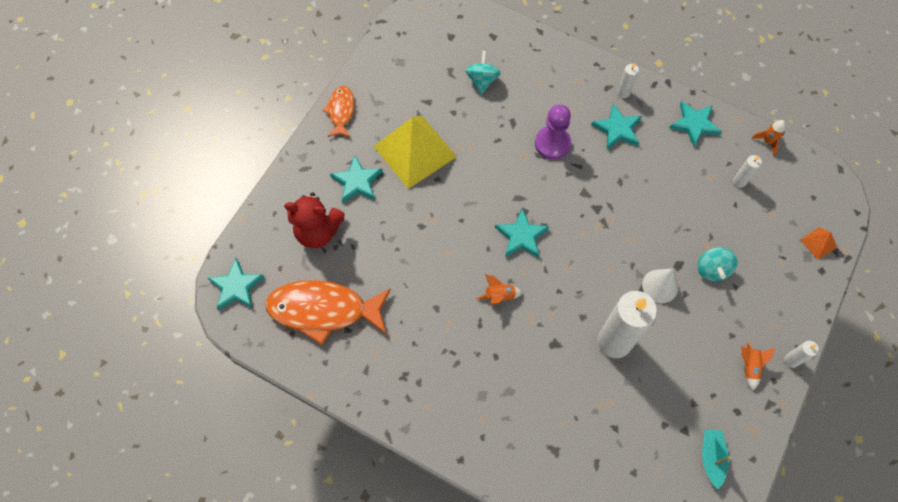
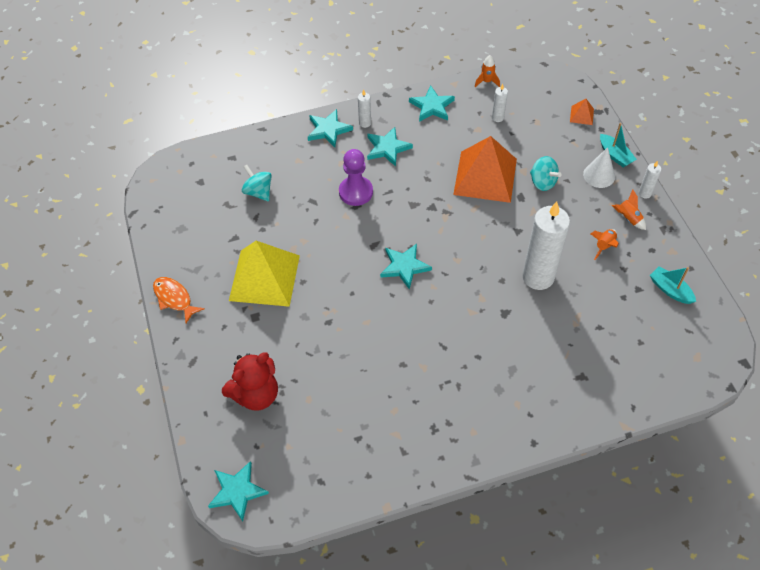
camera: 45 degrees left, 10 degrees down
(323, 310) = (325, 442): orange fish -> none
(357, 181) = (245, 334): turquoise star -> turquoise star (328, 130)
(499, 296) = (435, 317): orange rocket -> orange rocket (604, 246)
(660, 286) = (525, 219): white cone -> white cone (599, 175)
(669, 221) = (485, 176): none -> orange pyramid
(805, 304) = (615, 155): none -> turquoise boat

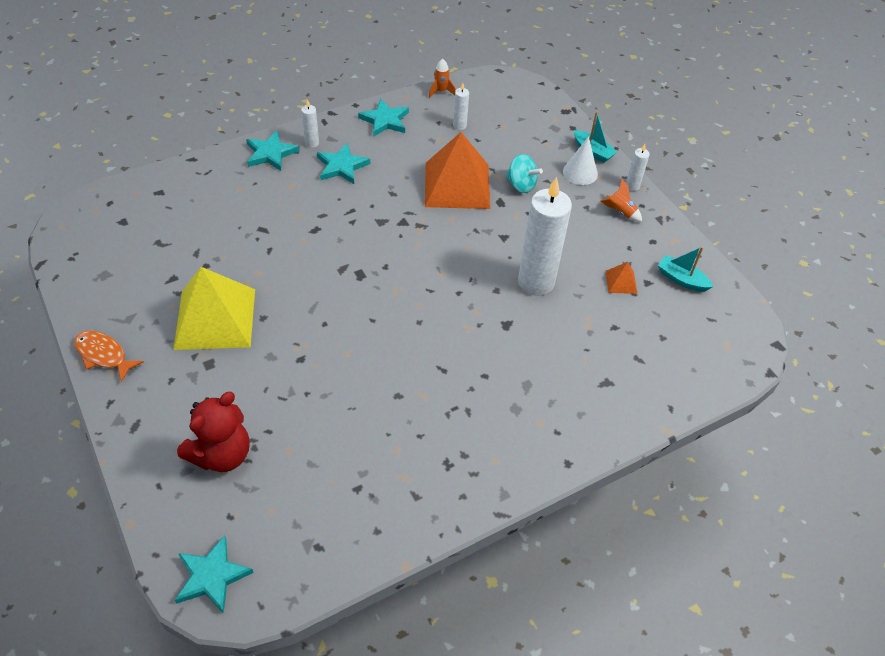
camera: 15 degrees left, 5 degrees down
(258, 192) = (196, 226): turquoise spinning top -> none
(356, 192) = (312, 215): purple pawn -> none
(404, 267) = (382, 288): turquoise star -> none
(582, 115) = (549, 116): orange pyramid -> orange pyramid (621, 282)
(604, 246) = (601, 243): orange rocket -> none

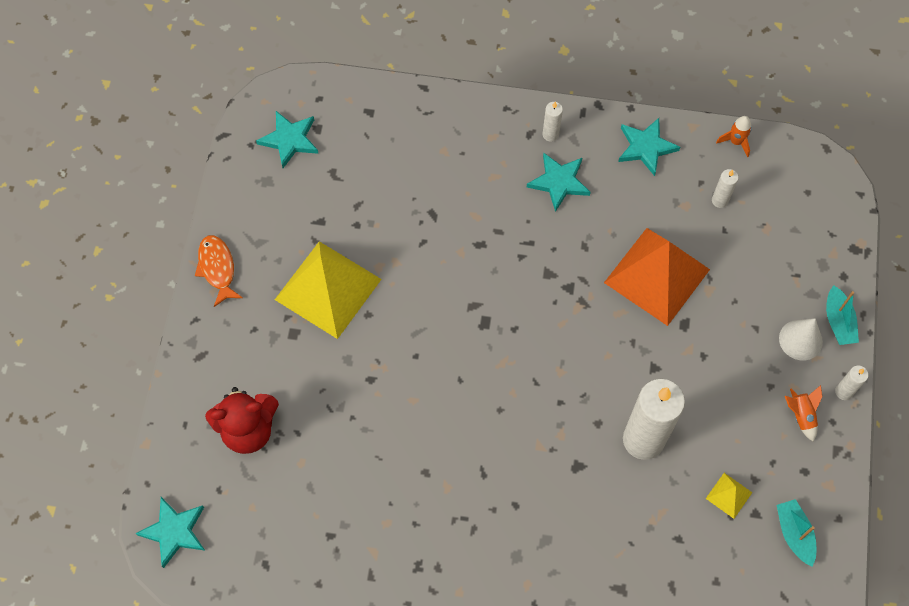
camera: 40 degrees right, 15 degrees up
(270, 153) = (501, 124): turquoise star -> turquoise star (289, 140)
(521, 185) = (723, 316): turquoise spinning top -> none
(621, 282) = (729, 495): orange pyramid -> yellow pyramid

